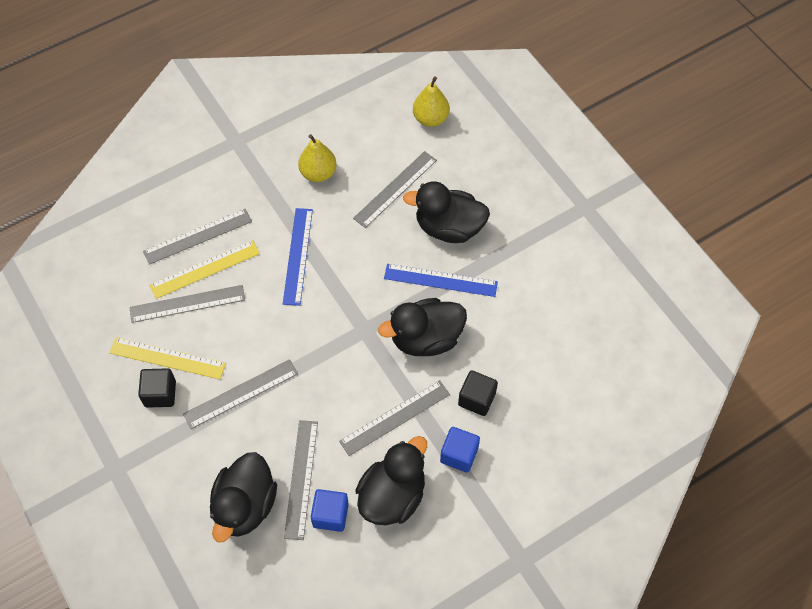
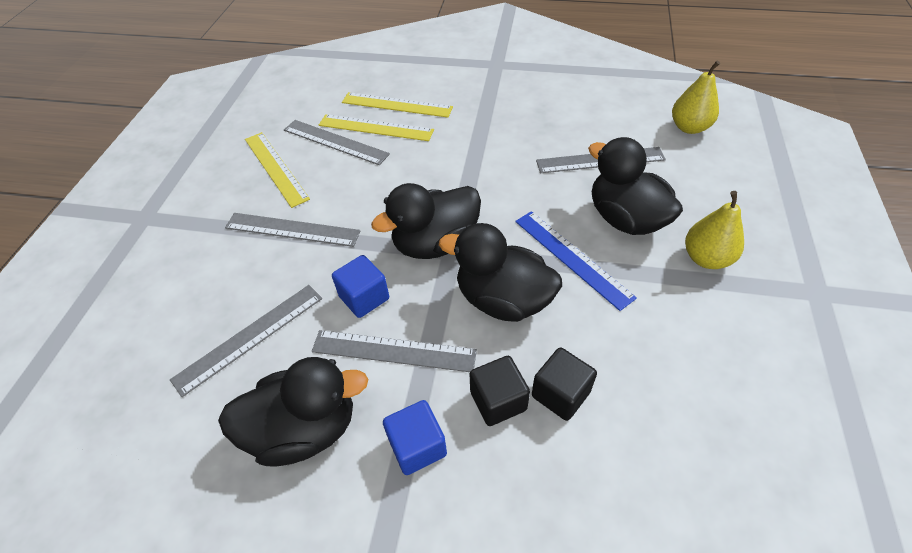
camera: 45 degrees right, 10 degrees down
(160, 394) = (239, 188): black cube -> black cube (560, 394)
(197, 236) = (397, 105): grey ruler -> yellow ruler
(245, 506) = (181, 322): black duck -> black duck (435, 243)
(298, 256) = (457, 160): blue ruler -> none
(318, 173) = (540, 114): yellow pear -> yellow pear (706, 258)
(330, 515) = (231, 395): blue cube -> blue cube (364, 298)

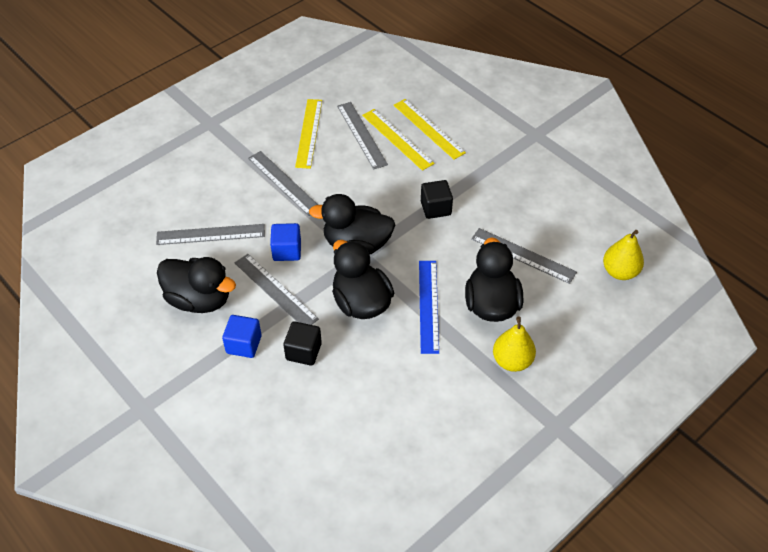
camera: 35 degrees right, 0 degrees up
(560, 394) = (339, 371): black cube -> black cube (435, 208)

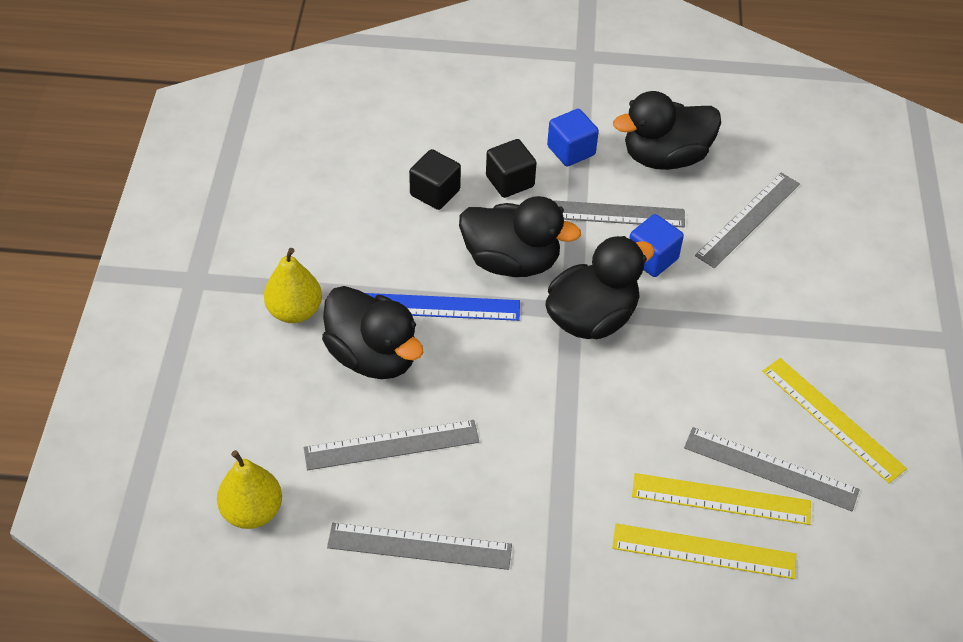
camera: 135 degrees right, 0 degrees up
(283, 183) = (764, 330): grey ruler -> grey ruler (419, 546)
(428, 305) = (439, 307): blue ruler -> blue ruler turned 45 degrees counterclockwise
(435, 208) = (558, 431): black cube -> black cube (435, 192)

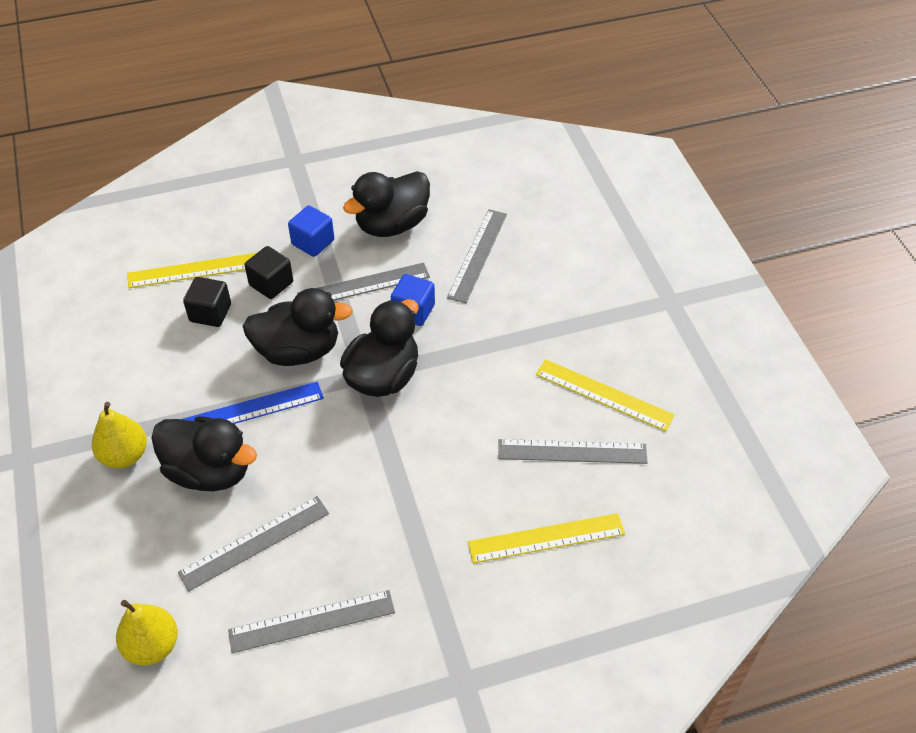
camera: 20 degrees left, 0 degrees up
(721, 499) = (543, 490): yellow ruler -> yellow ruler (194, 270)

